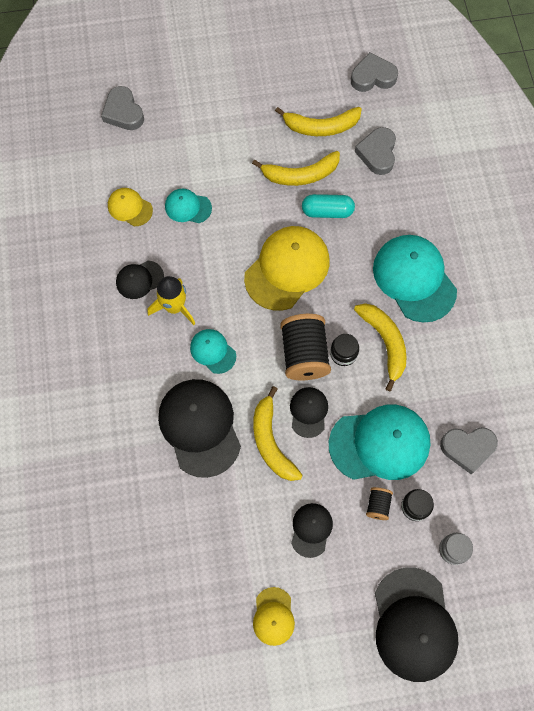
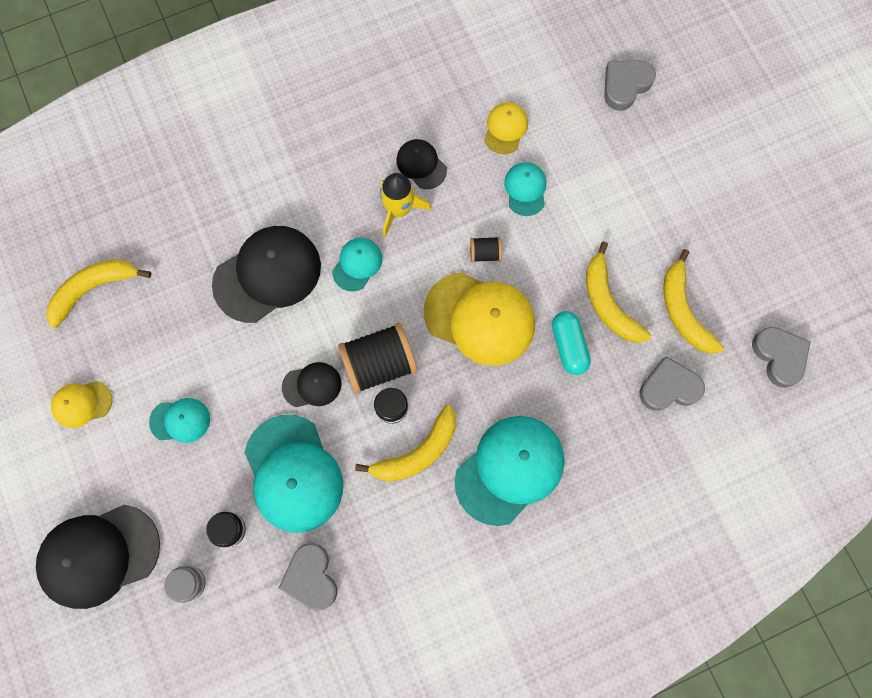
camera: 75 degrees right, 5 degrees up
(271, 441) = (269, 354): yellow banana -> yellow banana (93, 289)
(311, 529) = (180, 420): black cap -> turquoise cap
(377, 505) = (222, 487): black spool -> black spool (485, 253)

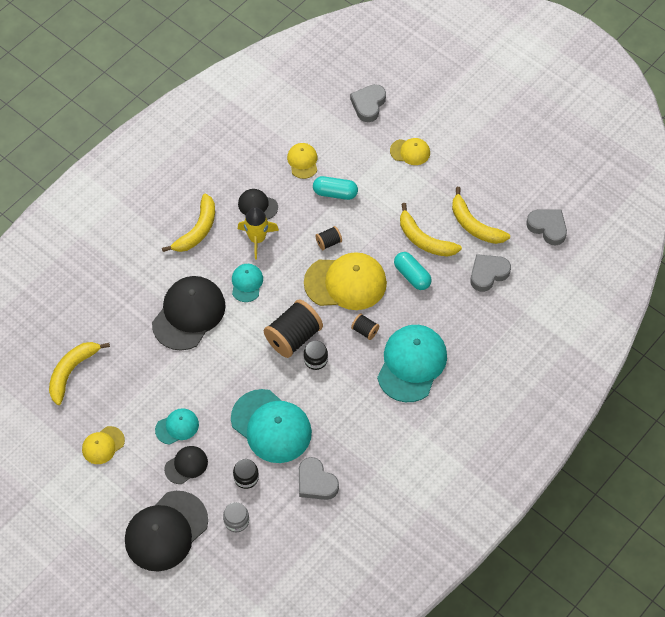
camera: 25 degrees left, 15 degrees down
(312, 385) = (255, 368): black cap -> black cap (186, 465)
(417, 452) = (346, 379): yellow banana -> yellow banana (197, 230)
(472, 396) = (365, 331): none -> black spool
(525, 189) = (335, 193): turquoise cap -> turquoise capsule
(648, 173) = (410, 152): none -> yellow cap

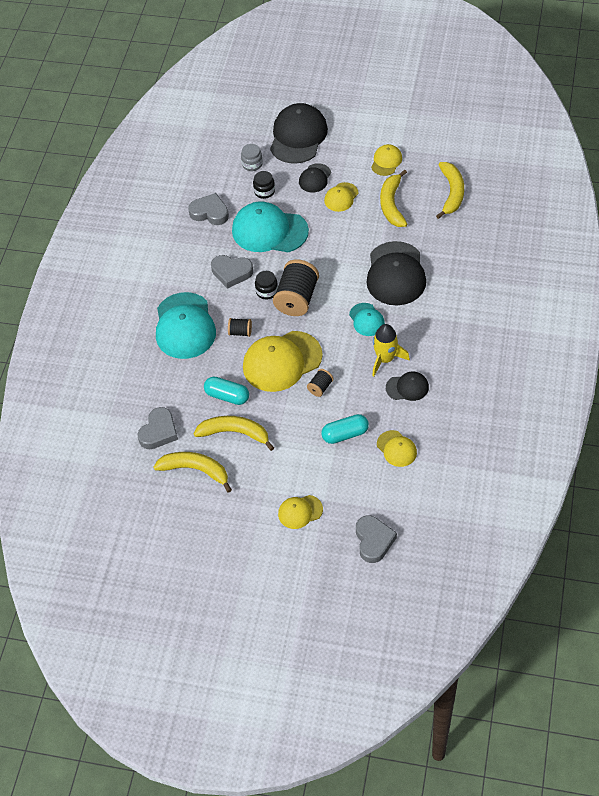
camera: 155 degrees right, 5 degrees down
(177, 427) = (341, 197): turquoise cap -> yellow cap
(197, 230) = (443, 340): yellow banana -> yellow banana (392, 204)
(547, 227) = (124, 503): grey heart -> grey heart (231, 272)

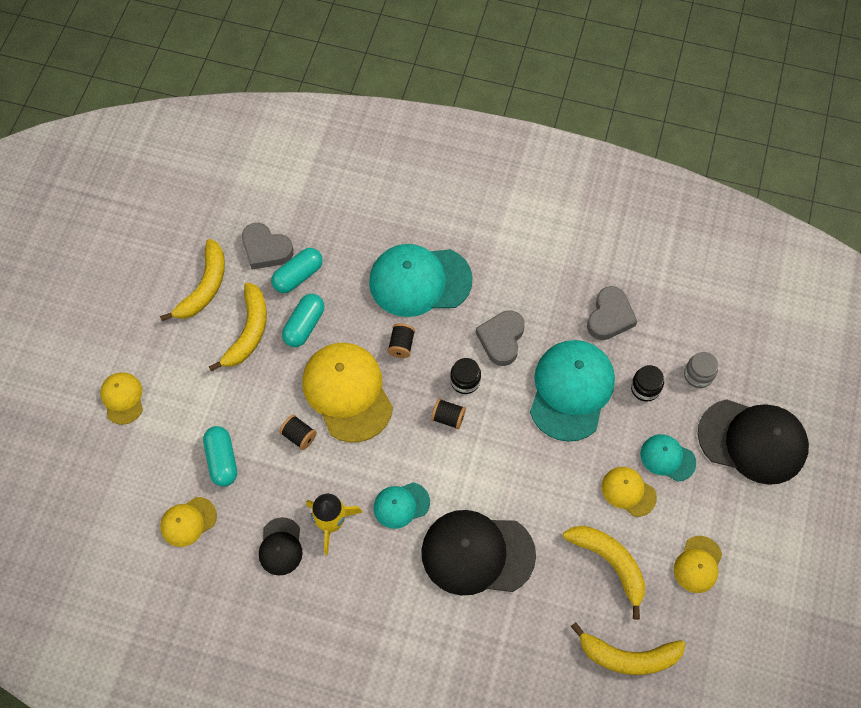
camera: 90 degrees right, 10 degrees up
(183, 406) = (298, 276): none -> turquoise capsule
(297, 299) = (448, 418): black spool -> black spool, size x0.48
(315, 178) = (667, 458): black cap -> turquoise cap
(373, 541) = (63, 479): grey heart -> none
(386, 161) = (698, 564): yellow cap -> yellow cap turned 90 degrees clockwise
(392, 204) = (610, 563): yellow banana -> yellow banana turned 45 degrees clockwise

